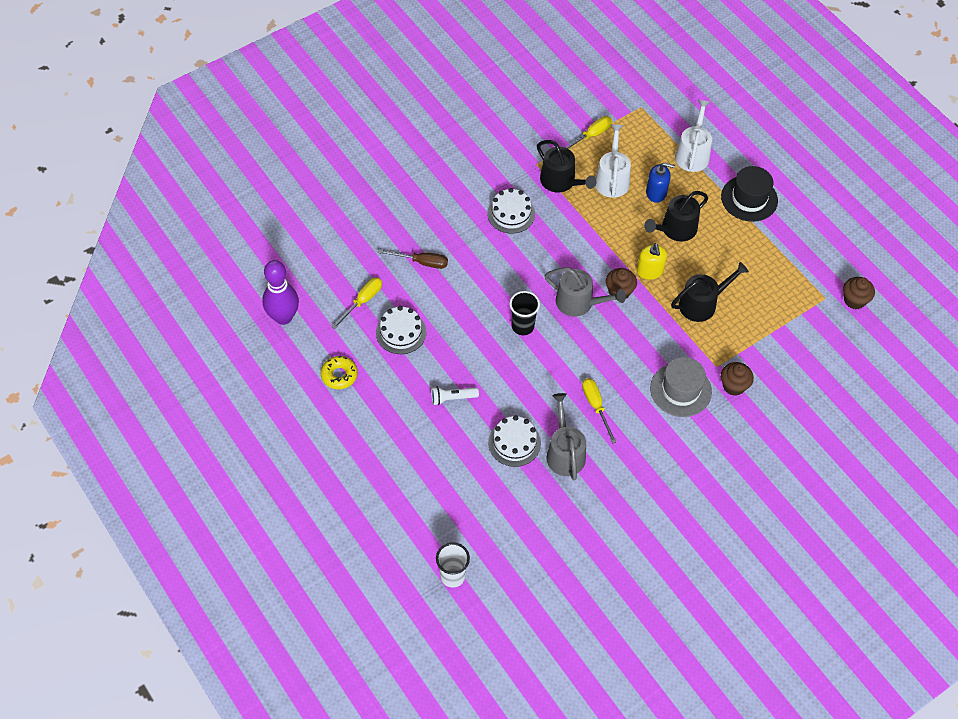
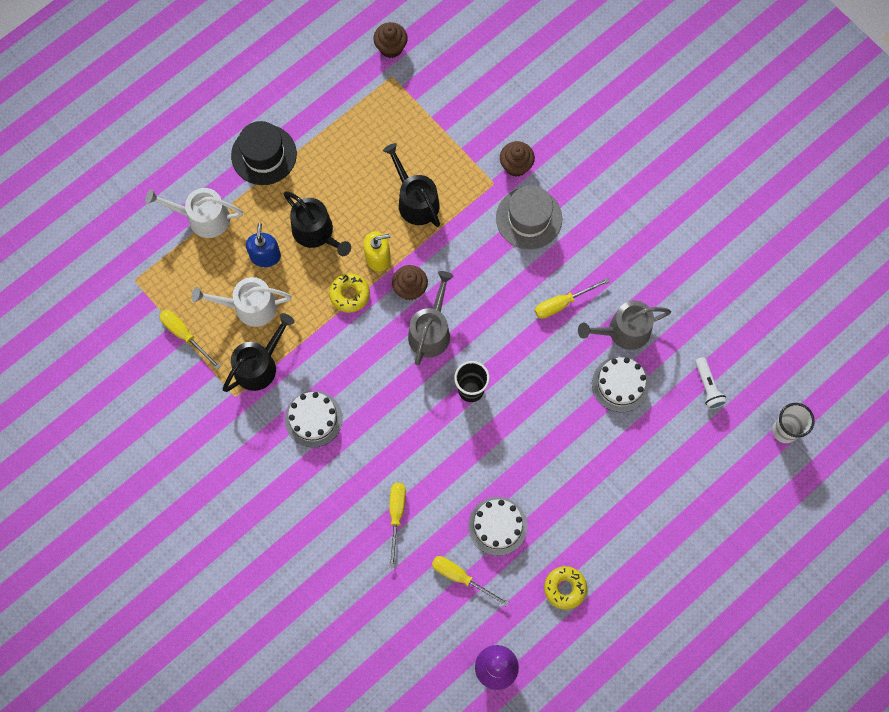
camera: 95 degrees left, 15 degrees up
(421, 262) = (396, 515): brown screwdriver -> yellow screwdriver
(452, 398) = (575, 456): white flashlight -> white flashlight (708, 386)
(617, 248) = (349, 294): none -> yellow donut

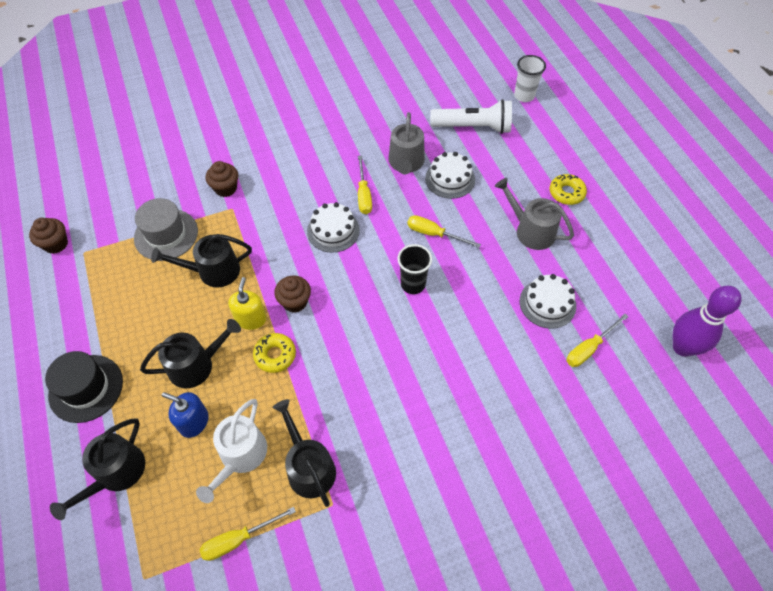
camera: 70 degrees left, 15 degrees down
(203, 218) = (116, 473): white watering can -> black watering can
(313, 419) = (388, 430): white cake -> white cake (333, 230)
(396, 515) = (514, 384): yellow screwdriver -> yellow screwdriver (434, 234)
(431, 331) = (343, 298): grey watering can -> grey watering can (531, 230)
(529, 218) = (277, 194): grey hat -> grey hat (166, 234)
(565, 588) = (617, 271): yellow donut -> yellow donut (566, 193)
(708, 386) = (473, 127): white flashlight -> white flashlight, size x1.87

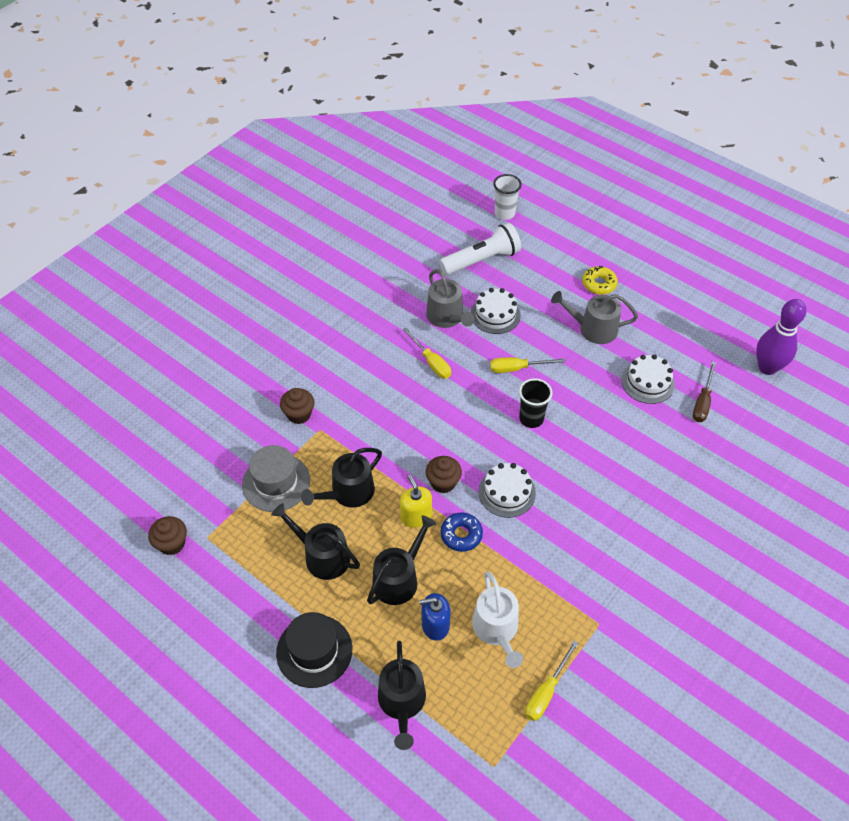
camera: 30 degrees left, 5 degrees down
(275, 355) = (461, 535): yellow donut -> blue donut
(309, 467) = (558, 606): black watering can -> black watering can (322, 556)
(333, 230) = (428, 406): white cake -> white cake (507, 492)
(589, 348) = (702, 402): yellow screwdriver -> brown screwdriver

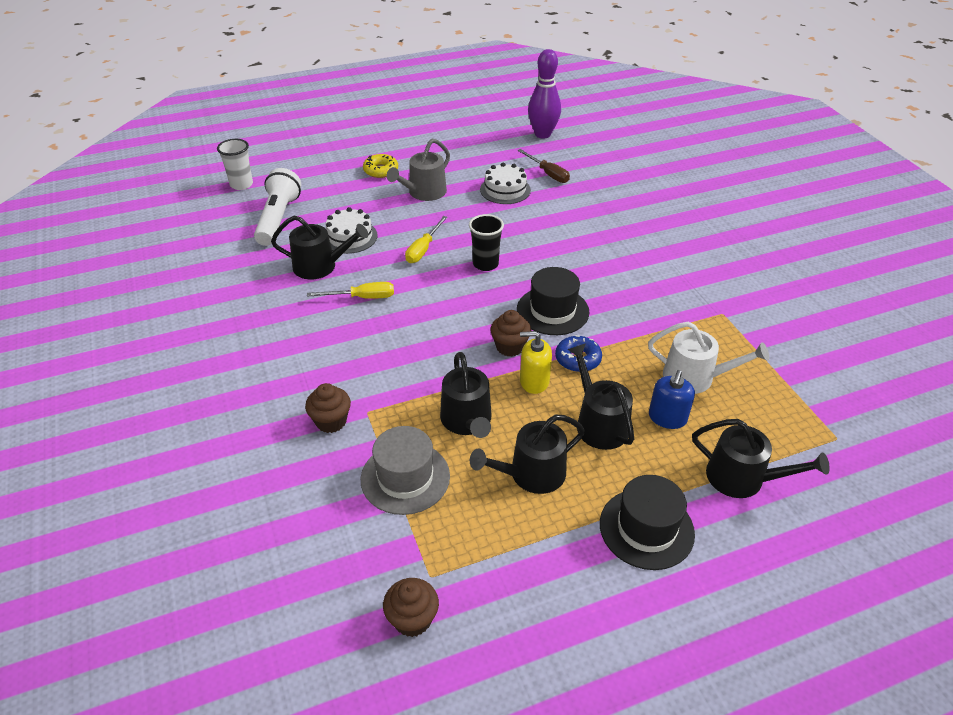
camera: 60 degrees left, 10 degrees down
(447, 317) = (320, 266): grey watering can -> black watering can
(507, 492) = (552, 311): white cake -> black hat
(546, 691) = (774, 372): yellow screwdriver -> none

